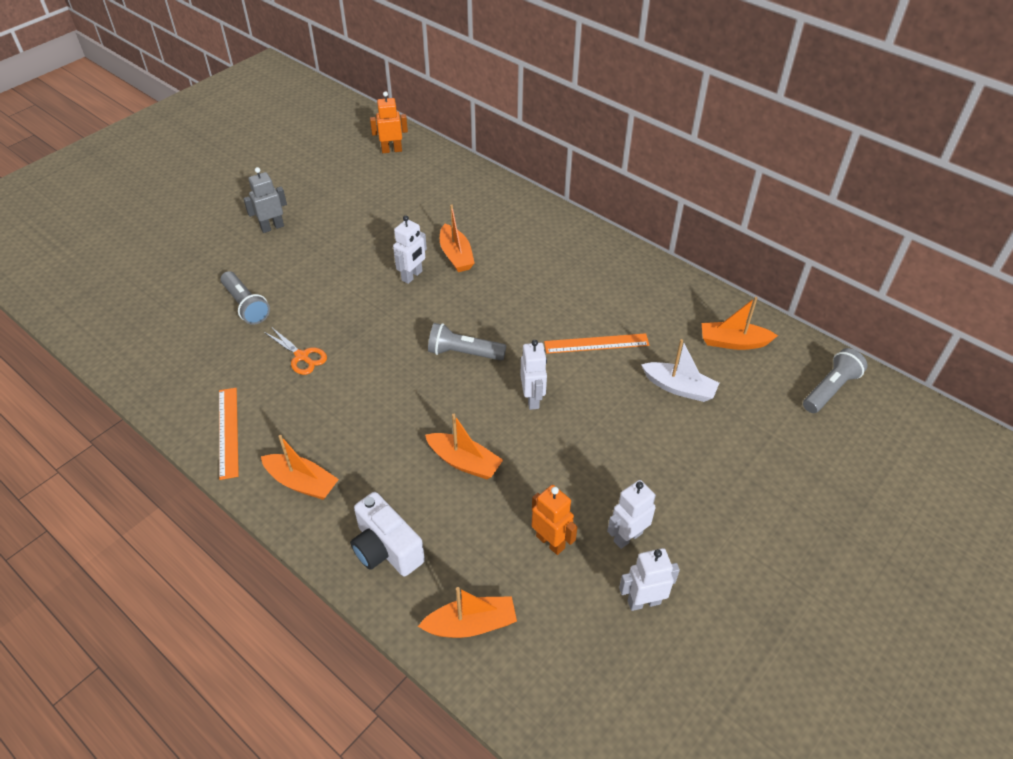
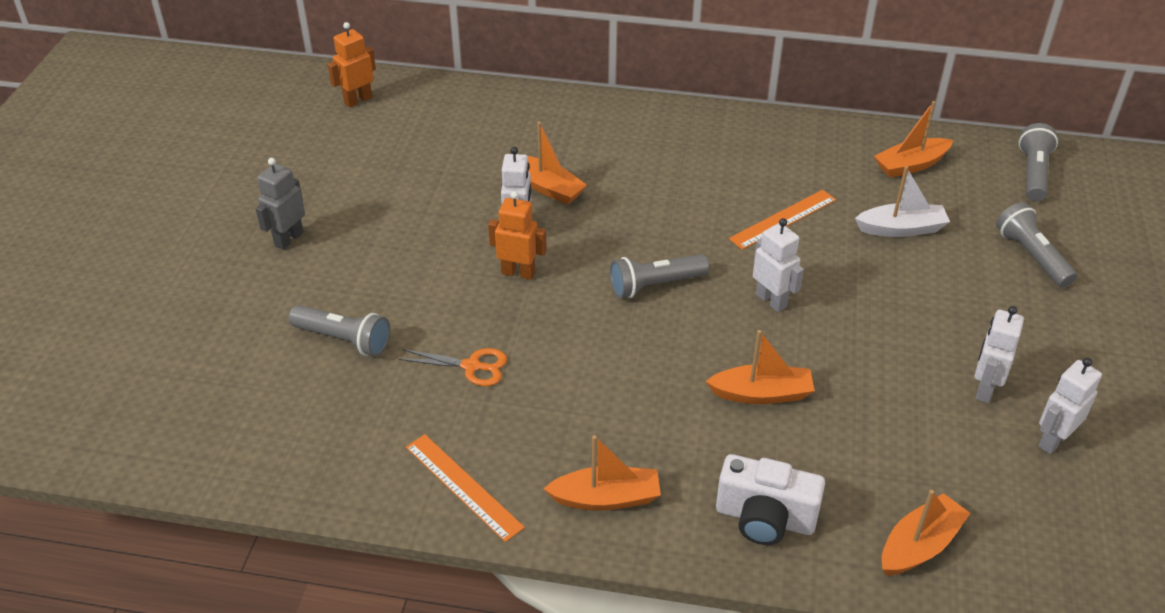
camera: 30 degrees left, 5 degrees down
(550, 542) = (919, 429): orange robot -> orange robot (518, 273)
(765, 454) = (1032, 256): none -> grey flashlight

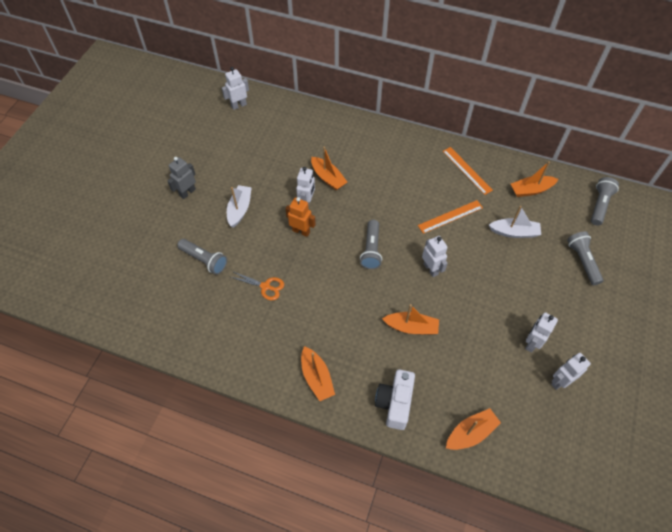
camera: 10 degrees right, 15 degrees up
(358, 100) = (239, 105): orange robot -> white robot
(394, 253) = (239, 209): none -> white boat
(463, 486) = (247, 358): orange ruler -> orange ruler (467, 170)
(606, 498) = (316, 377): orange boat -> orange boat turned 60 degrees clockwise
(655, 285) = (371, 249): grey flashlight -> grey flashlight turned 75 degrees counterclockwise
(765, 518) = (394, 403): white camera -> white camera turned 75 degrees clockwise

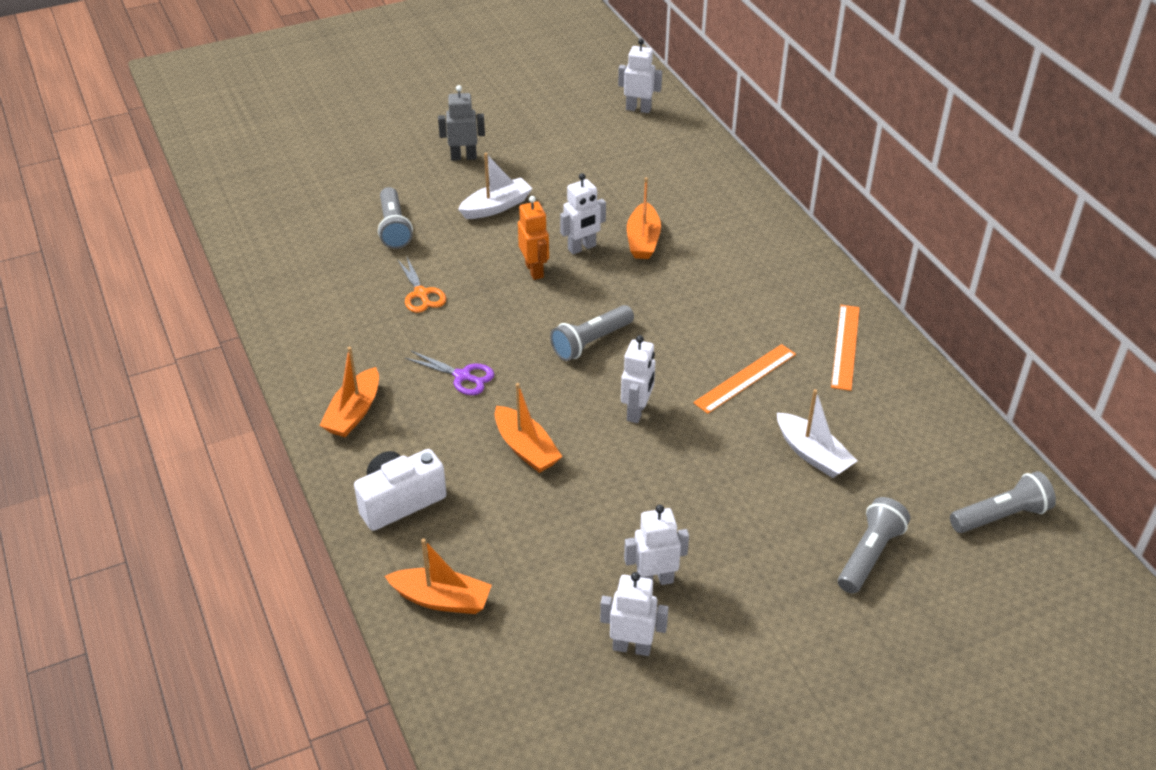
camera: 45 degrees right, 15 degrees down
(340, 315) = (462, 376): none -> purple scissors
(450, 216) = (745, 378): orange ruler -> orange ruler turned 60 degrees counterclockwise
(531, 190) = (912, 428): orange boat -> none

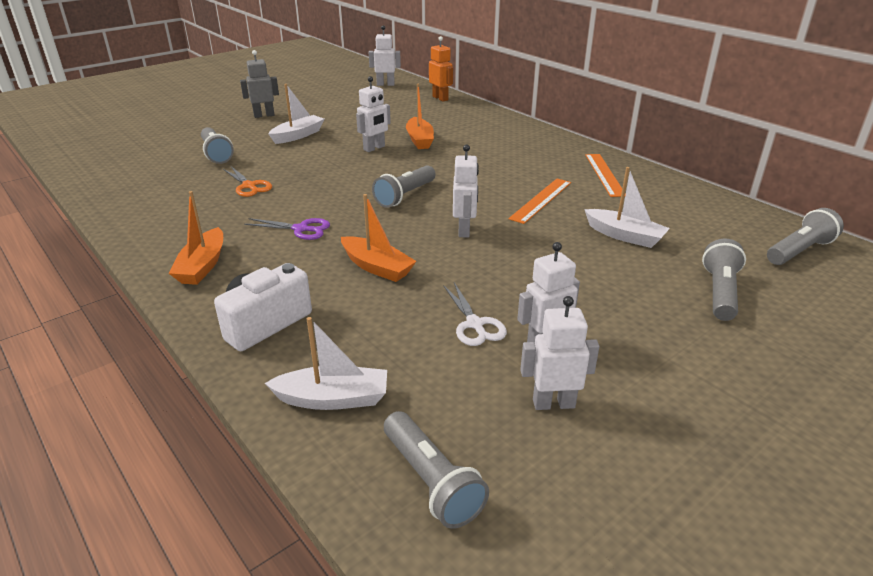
camera: 15 degrees left, 10 degrees down
(441, 599) = (333, 399): orange boat -> white boat
(498, 696) = (431, 481): none -> grey flashlight
(534, 270) = (341, 163): orange robot -> orange robot (440, 98)
(597, 543) = (475, 324): none -> white scissors

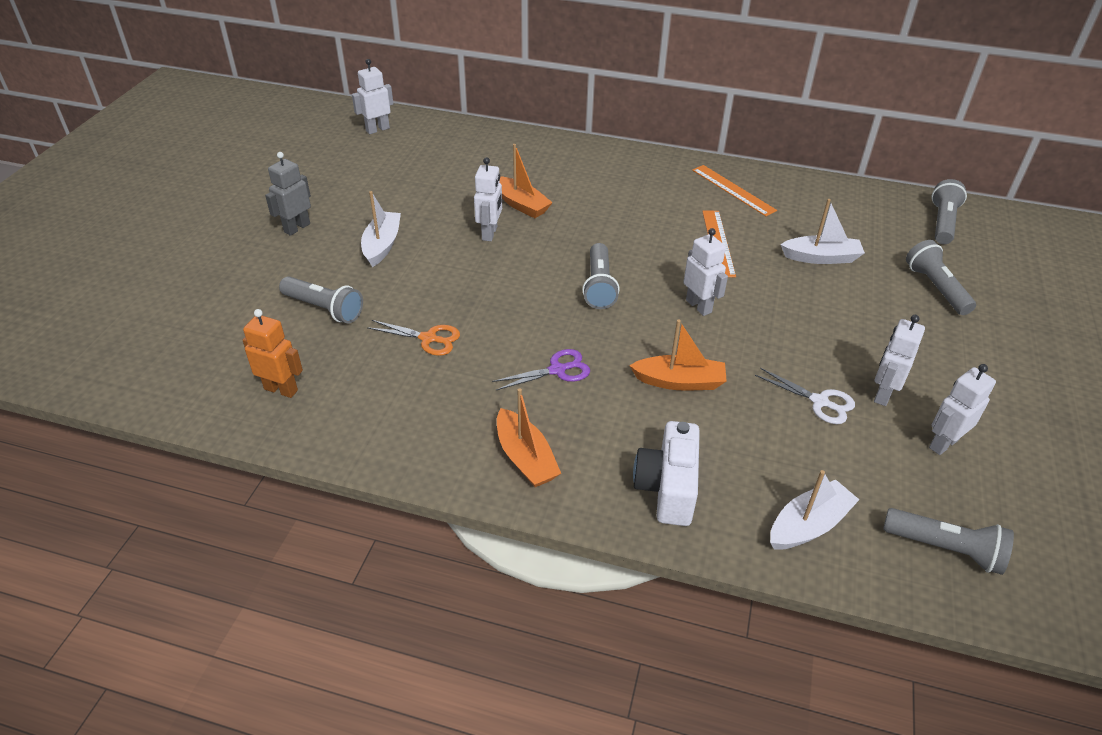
camera: 35 degrees left, 10 degrees up
(440, 98) = (466, 133): orange robot -> orange robot (281, 389)

